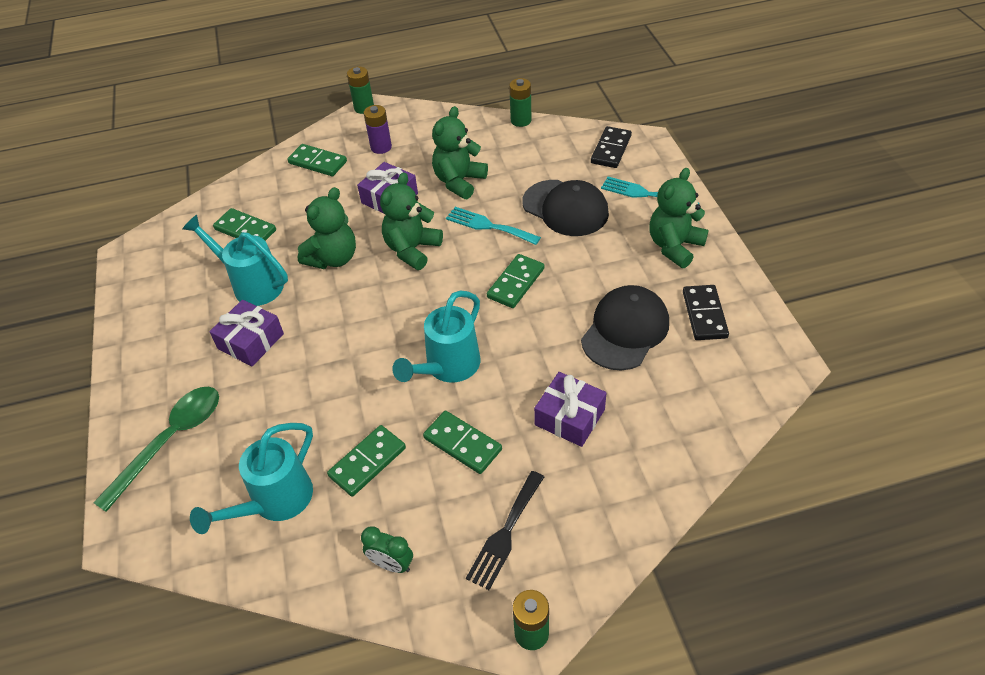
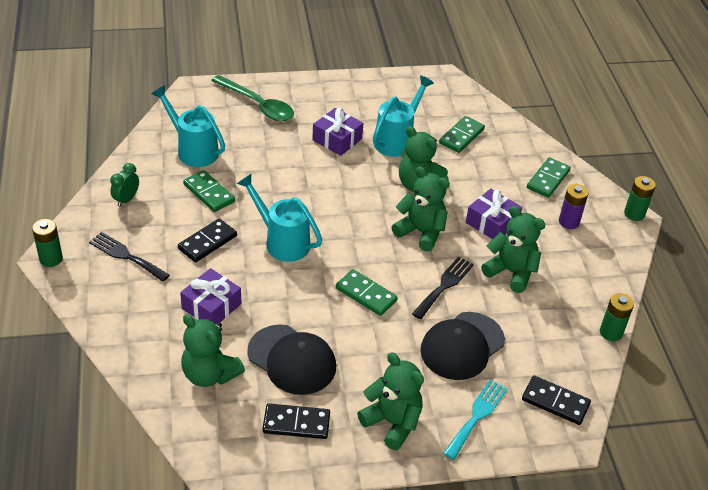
camera: 90 degrees right, 5 degrees down
(462, 444) = (207, 242): green domino -> black domino
(488, 226) = (444, 285): turquoise fork -> black fork
(670, 398) = (210, 374): none -> green teddy bear

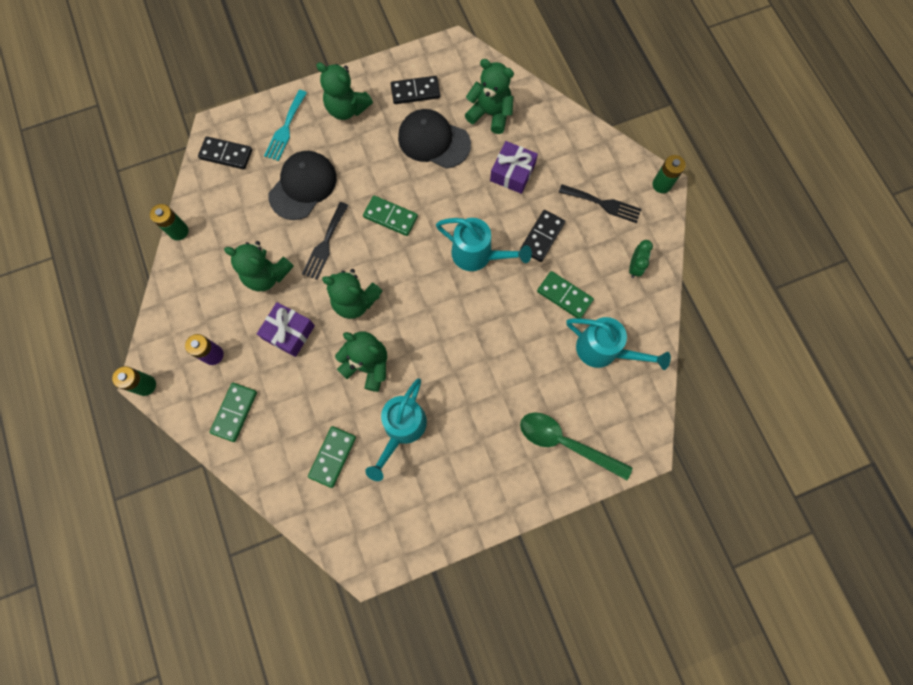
camera: 170 degrees right, 30 degrees up
(337, 139) = (465, 411): purple gift -> none

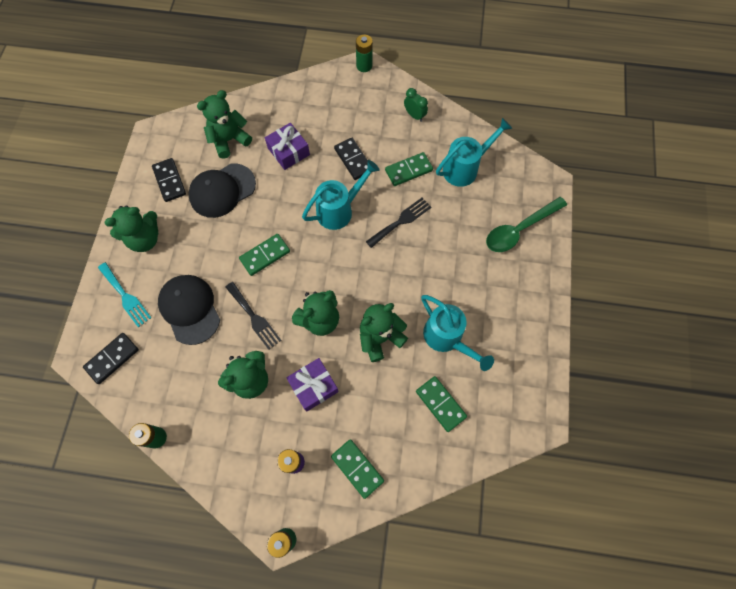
camera: 60 degrees left, 5 degrees down
(415, 91) = (169, 181): black domino -> black domino turned 45 degrees counterclockwise
(603, 204) = (354, 108): black fork -> black fork (401, 221)

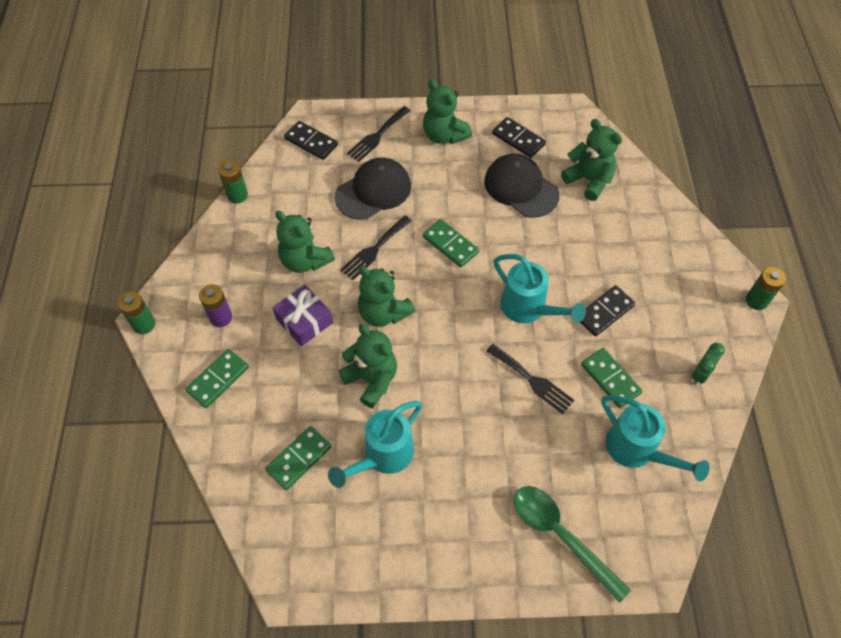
camera: 80 degrees right, 10 degrees down
(125, 296) = (377, 136): turquoise fork -> black fork
(169, 181) = (518, 139): black domino -> black domino turned 75 degrees clockwise
(288, 151) = (593, 241): purple gift -> none

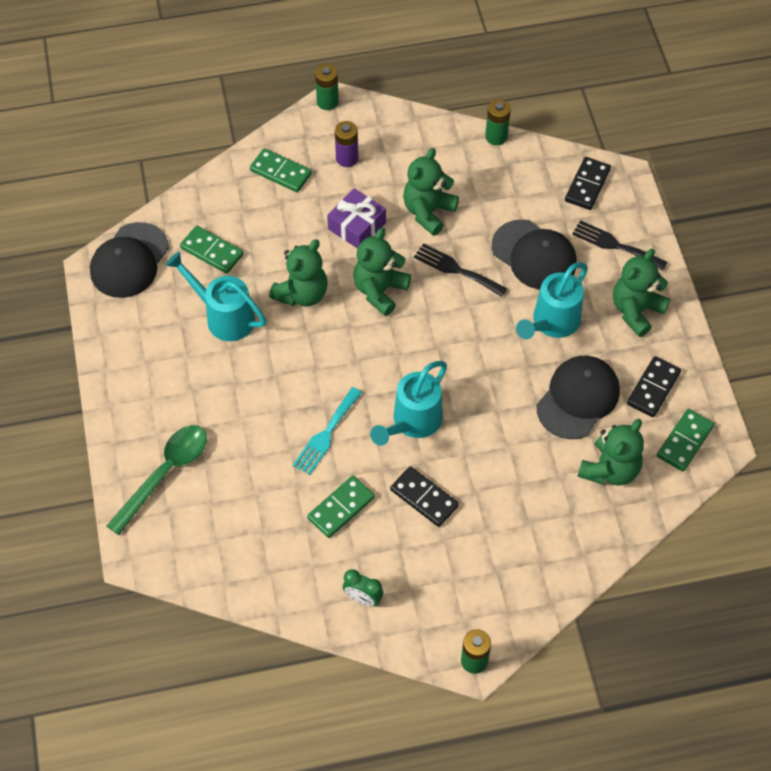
camera: 80 degrees right, 0 degrees up
(288, 547) = (129, 261): none -> black cap
(450, 245) = (479, 338): green domino -> green domino (684, 441)
(532, 380) = (326, 434): black fork -> turquoise fork
(637, 450) = (262, 537): turquoise watering can -> turquoise watering can (552, 323)

